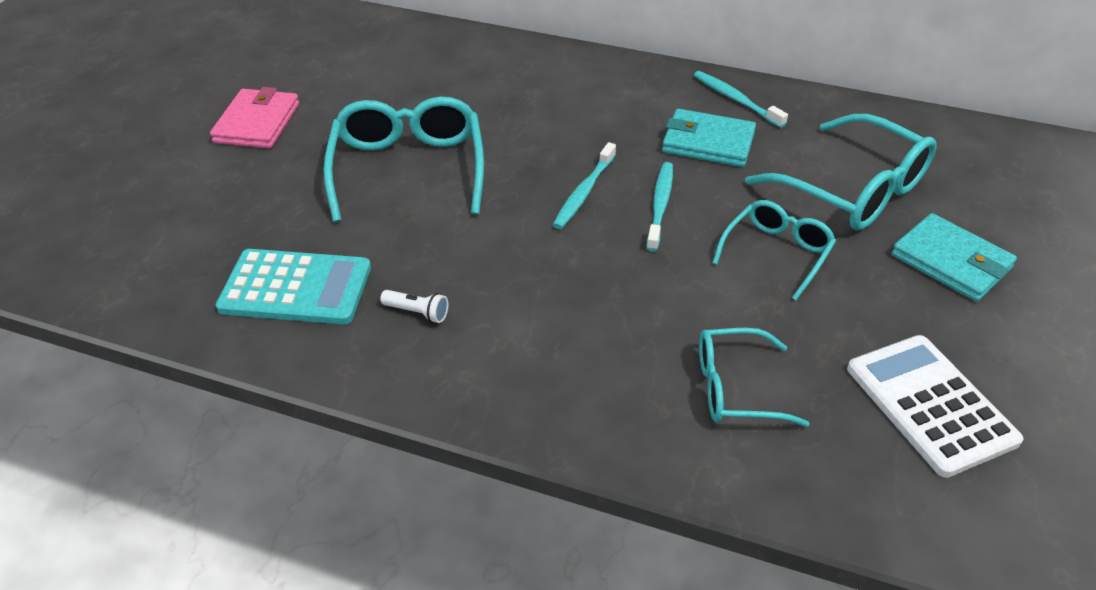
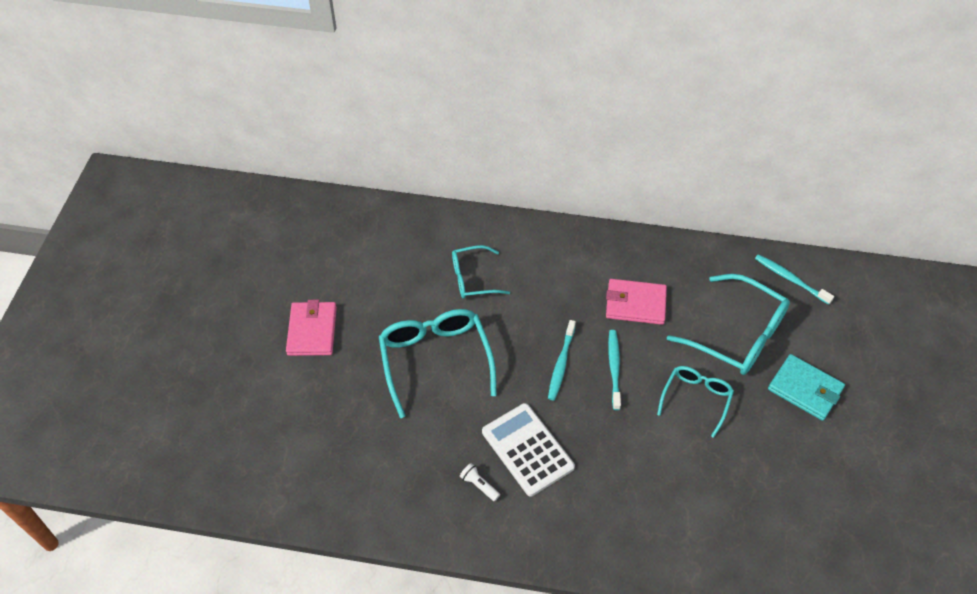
camera: 10 degrees left, 10 degrees up
(296, 288) = (394, 477): turquoise calculator -> none
(417, 312) = (479, 485): white flashlight -> white flashlight turned 150 degrees counterclockwise
(708, 143) = (635, 304): turquoise wallet -> pink wallet
(735, 99) = (647, 257): turquoise toothbrush -> turquoise toothbrush (790, 279)
(735, 388) = (687, 511): turquoise glasses -> turquoise glasses (472, 278)
(930, 404) = (801, 505): white calculator -> white calculator (527, 449)

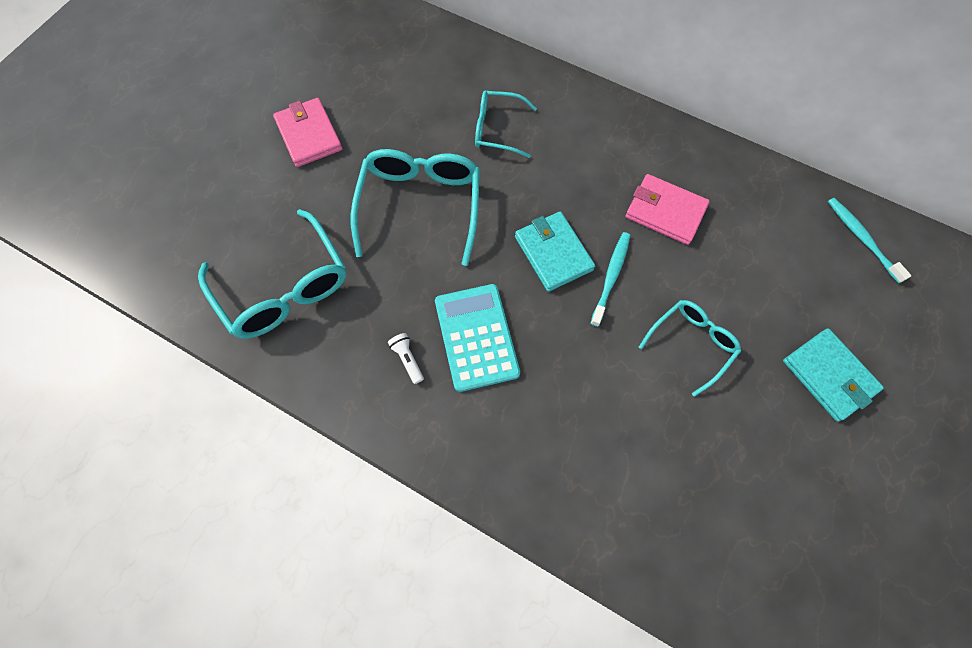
camera: 20 degrees right, 15 degrees up
(312, 331) = (309, 135): pink wallet -> pink wallet turned 45 degrees counterclockwise
(527, 449) = (476, 337): white calculator -> turquoise calculator
(561, 364) = (553, 253): turquoise toothbrush -> turquoise wallet
(738, 335) = (771, 285): turquoise glasses -> turquoise glasses (284, 288)

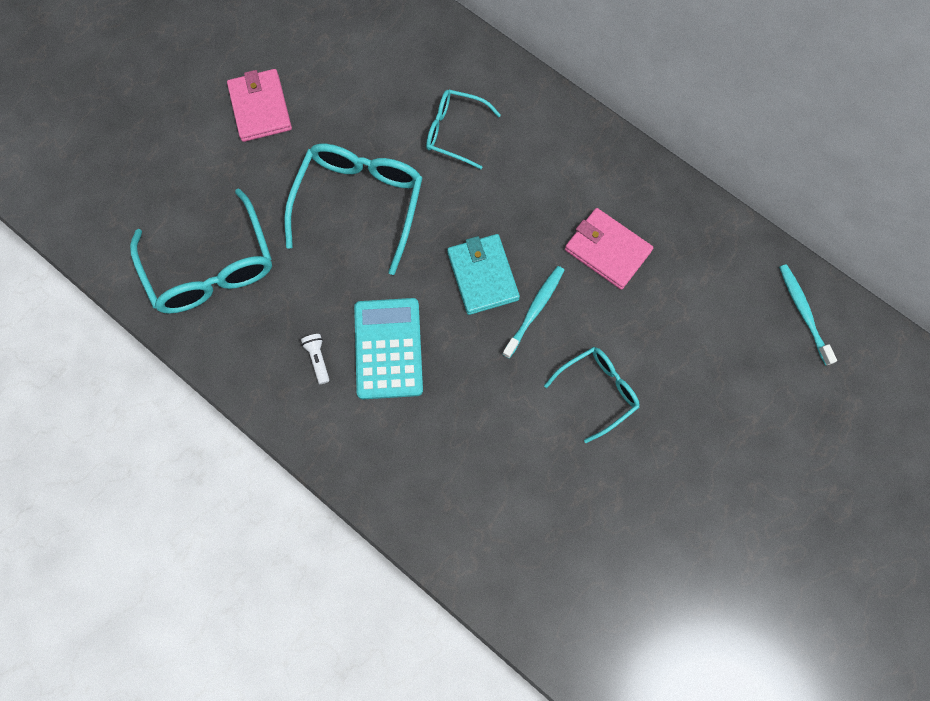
camera: 10 degrees right, 5 degrees up
(829, 375) = (725, 446): turquoise wallet -> none

